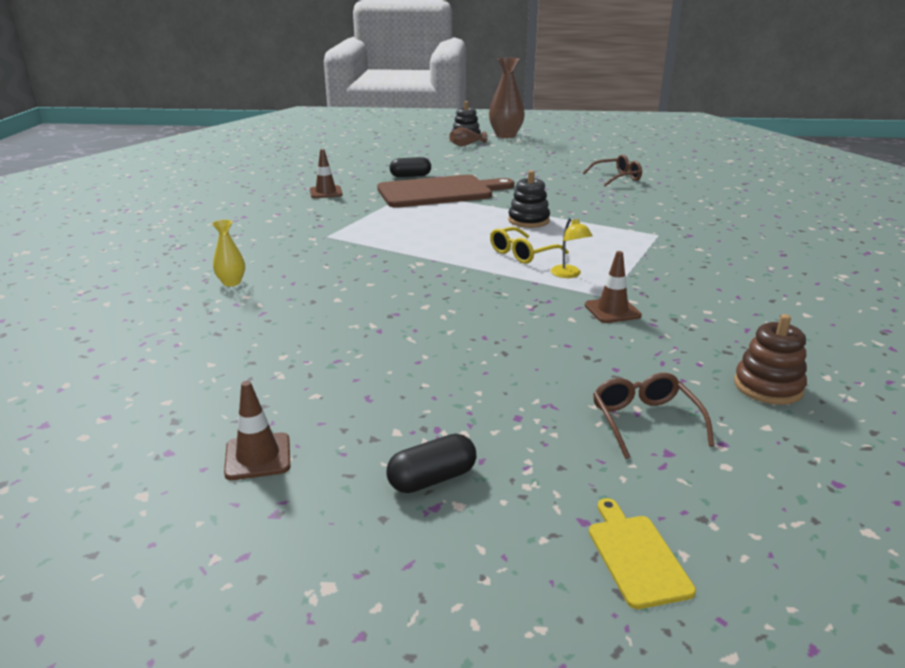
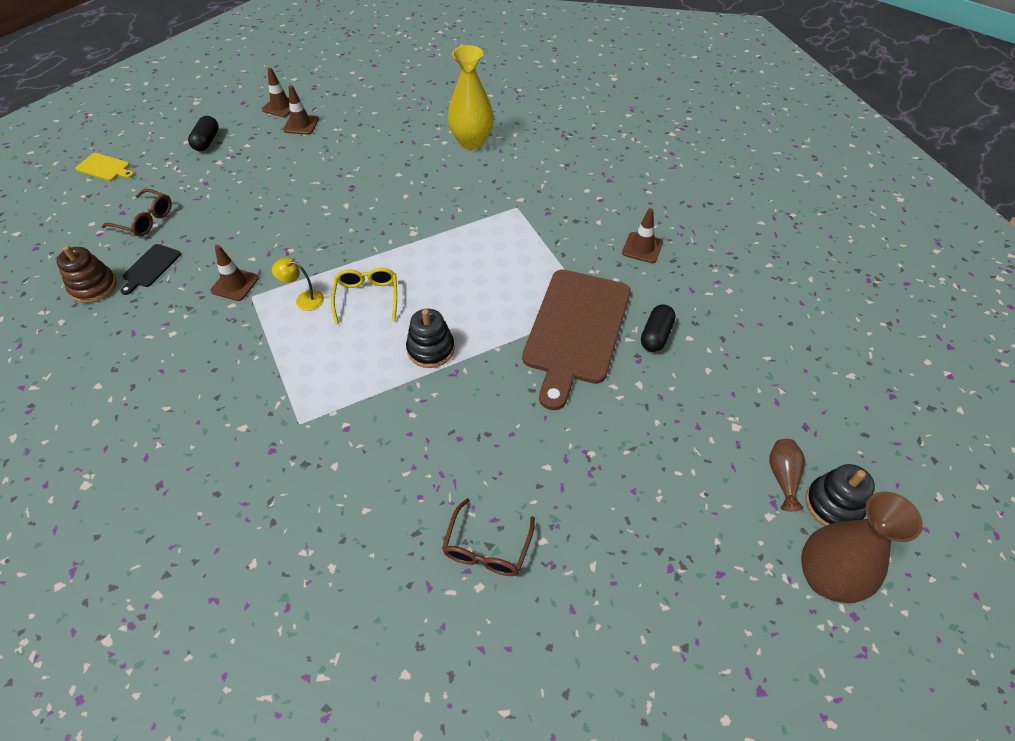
camera: 125 degrees right, 25 degrees up
(231, 282) = (471, 142): yellow vase -> yellow vase, size x2.00
(296, 409) = (301, 125): none -> brown traffic cone
(684, 368) = (150, 267): none -> black cutting board

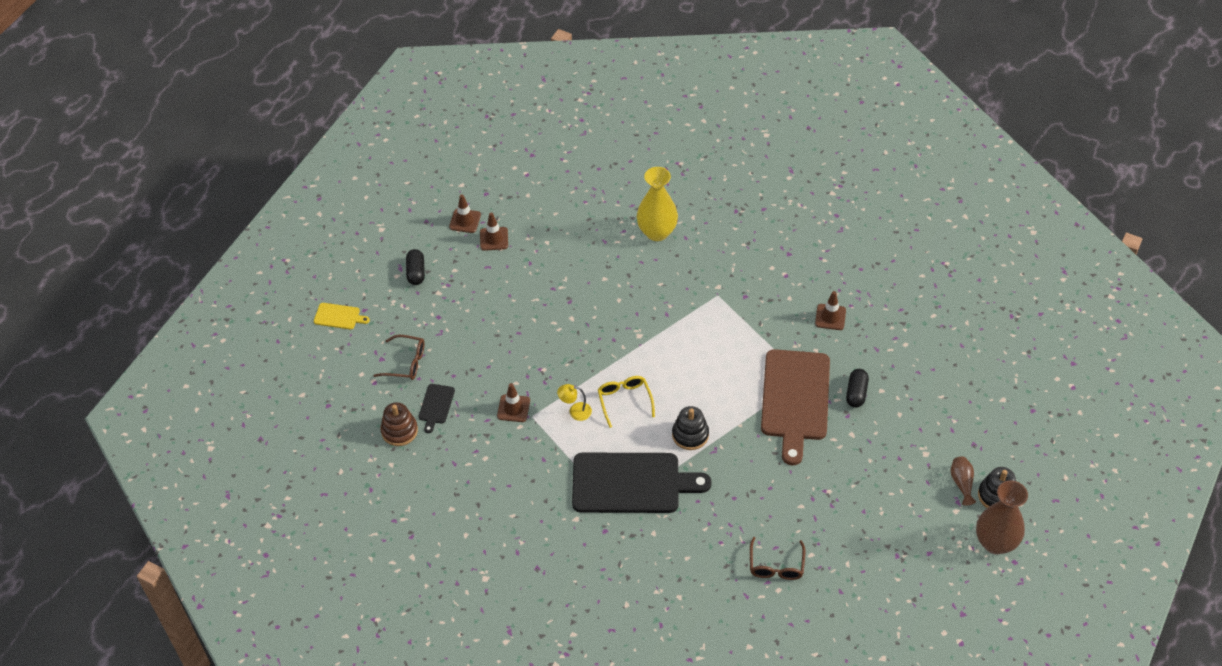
camera: 10 degrees left, 0 degrees up
(333, 395) = (631, 483): none -> black cutting board

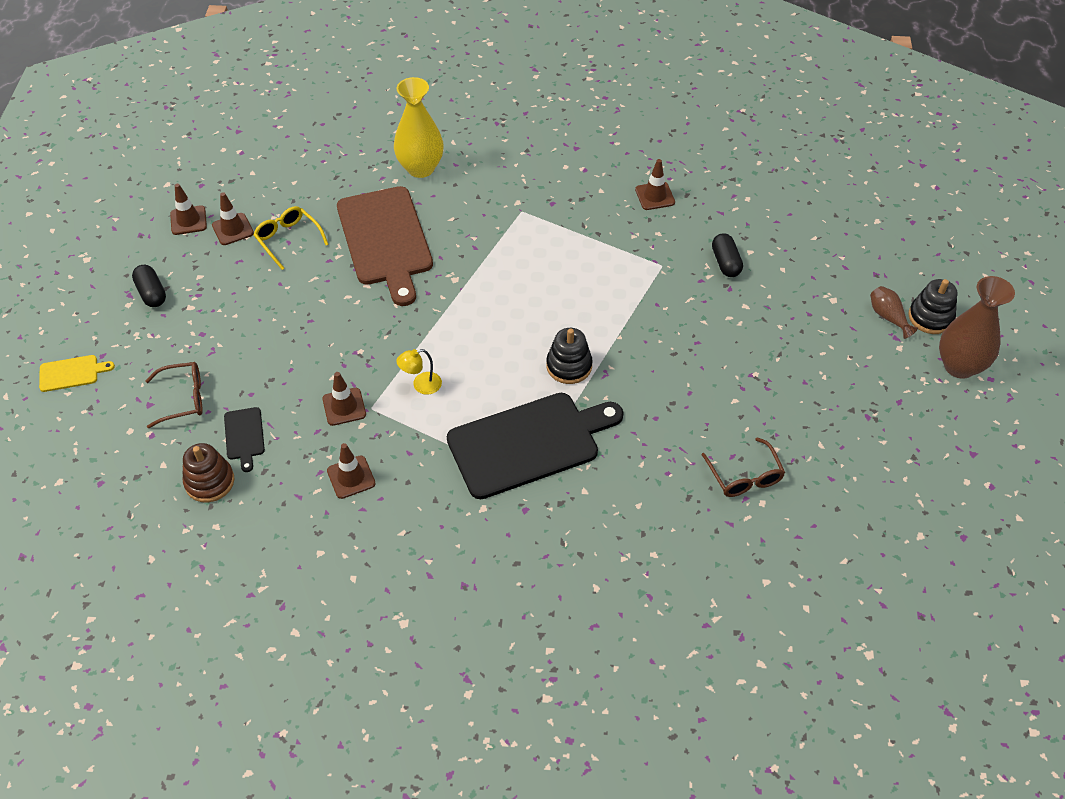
camera: 25 degrees left, 0 degrees up
(495, 462) = (351, 477): none -> brown traffic cone
(625, 401) = (474, 355): yellow glasses -> yellow glasses (288, 240)
(795, 399) = (664, 290): brown cutting board -> brown cutting board (385, 240)

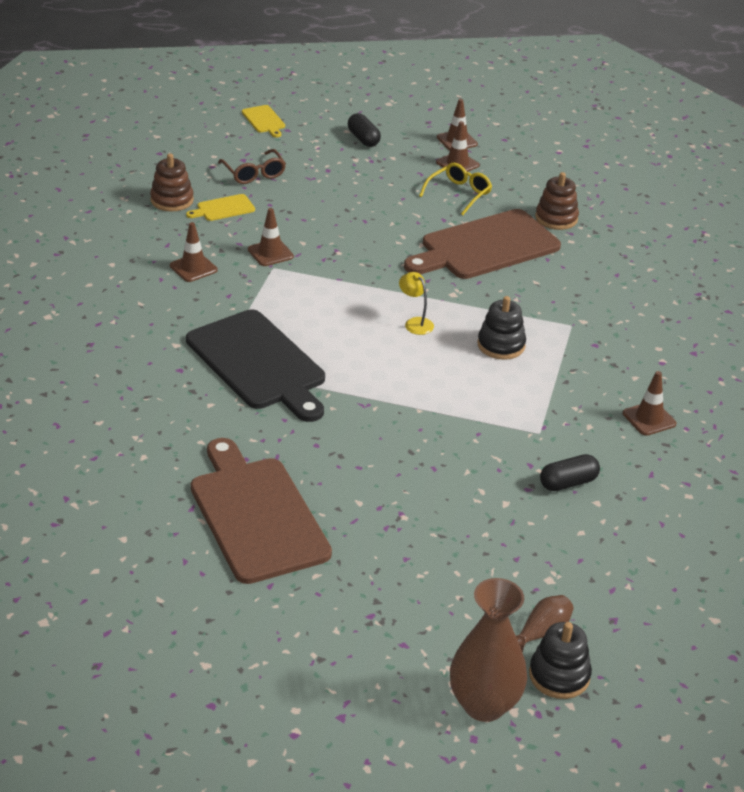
camera: 75 degrees right, 15 degrees down
(152, 293) = (363, 139): black capsule -> black capsule turned 75 degrees counterclockwise
(244, 436) = (223, 208): black cutting board -> yellow cutting board
(355, 181) = (556, 218): none -> brown stacking toy
(420, 168) = (598, 254): yellow vase -> none
(421, 385) = (309, 291): yellow lamp -> yellow lamp (415, 323)
(569, 366) = (365, 379): black stacking toy -> black stacking toy (501, 345)
(744, 475) = (256, 515): brown glasses -> brown cutting board

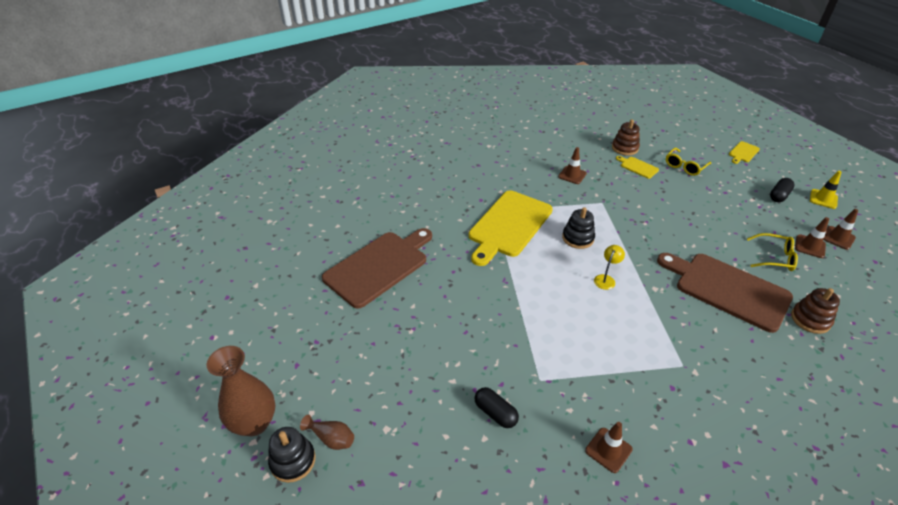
camera: 70 degrees right, 5 degrees up
(253, 173) = (685, 166): brown glasses -> yellow glasses
(258, 363) = (509, 225): black cutting board -> yellow cutting board
(270, 253) = (615, 197): brown traffic cone -> none
(391, 115) = (823, 199): none -> yellow traffic cone
(501, 345) = (621, 330): black stacking toy -> black stacking toy (578, 238)

